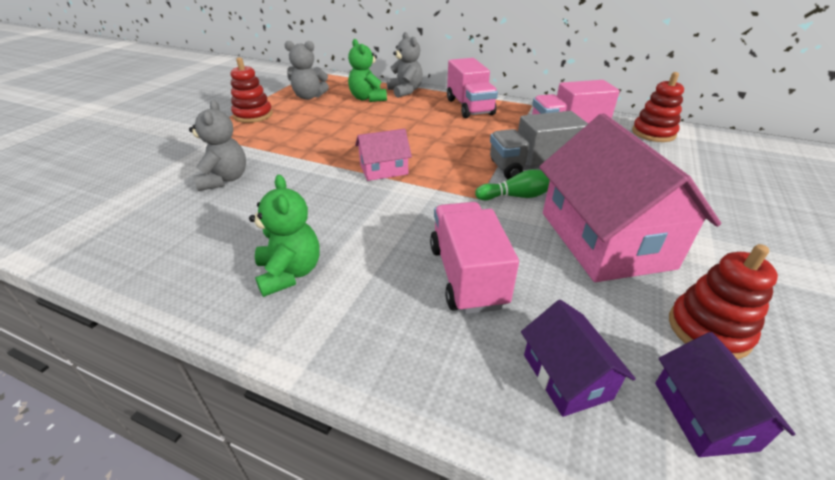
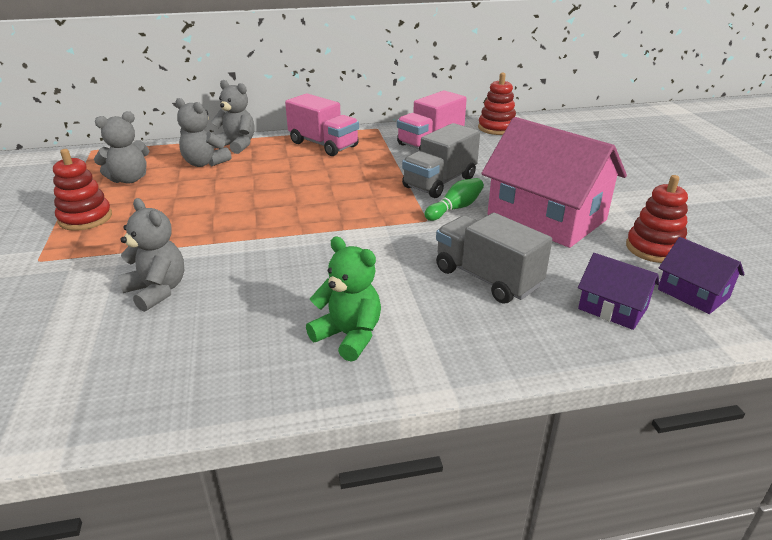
camera: 35 degrees left, 5 degrees down
(367, 98) = (204, 163): green teddy bear -> grey teddy bear
(384, 169) = (316, 225): pink house -> none
(466, 275) = (487, 278): pink truck -> grey truck

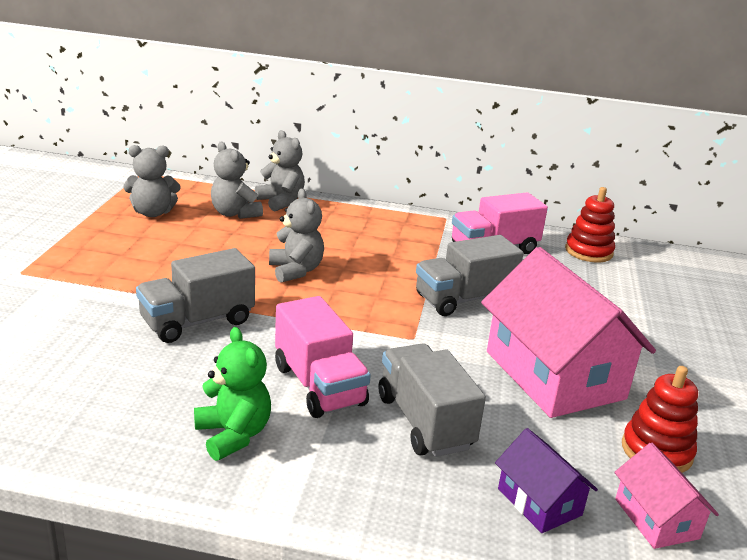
camera: 20 degrees right, 5 degrees down
(85, 218) = (87, 242): red stacking toy -> none
(157, 291) = (96, 333): grey teddy bear -> grey teddy bear (296, 270)
(242, 256) = (197, 321): none -> grey truck
(323, 145) = (371, 223): pink truck -> pink truck (319, 385)
(455, 208) = (456, 334): green bowling pin -> none
(693, 293) = (656, 518): purple house -> pink house

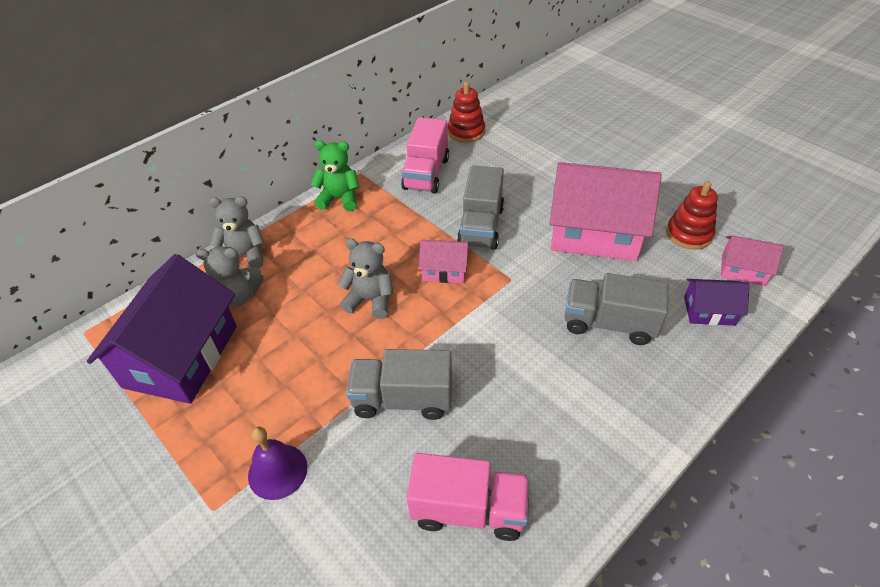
camera: 50 degrees left, 20 degrees up
(74, 287) = (277, 471): none -> purple bell
(152, 213) = (181, 356): grey teddy bear -> purple house
(197, 321) = (402, 399): grey truck -> grey truck turned 90 degrees clockwise
(233, 435) = (568, 438): green teddy bear -> green teddy bear (339, 198)
(319, 385) = (537, 360): pink truck -> pink truck (469, 509)
(378, 297) = (445, 270): none -> pink house

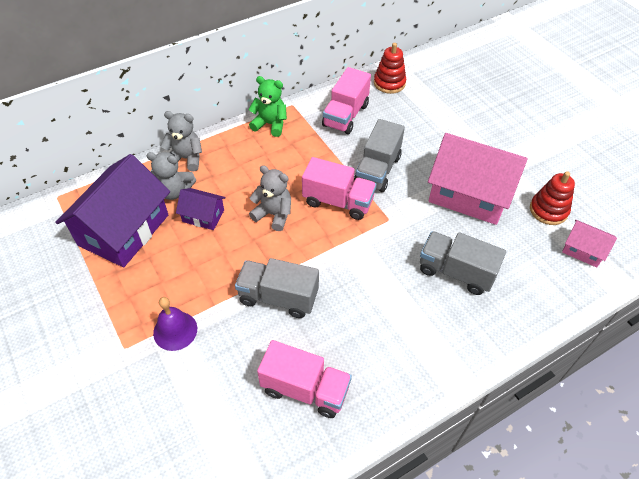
camera: 10 degrees right, 5 degrees up
(445, 270) = (338, 201): pink house -> pink truck
(709, 311) = (541, 278): purple house -> purple house (203, 216)

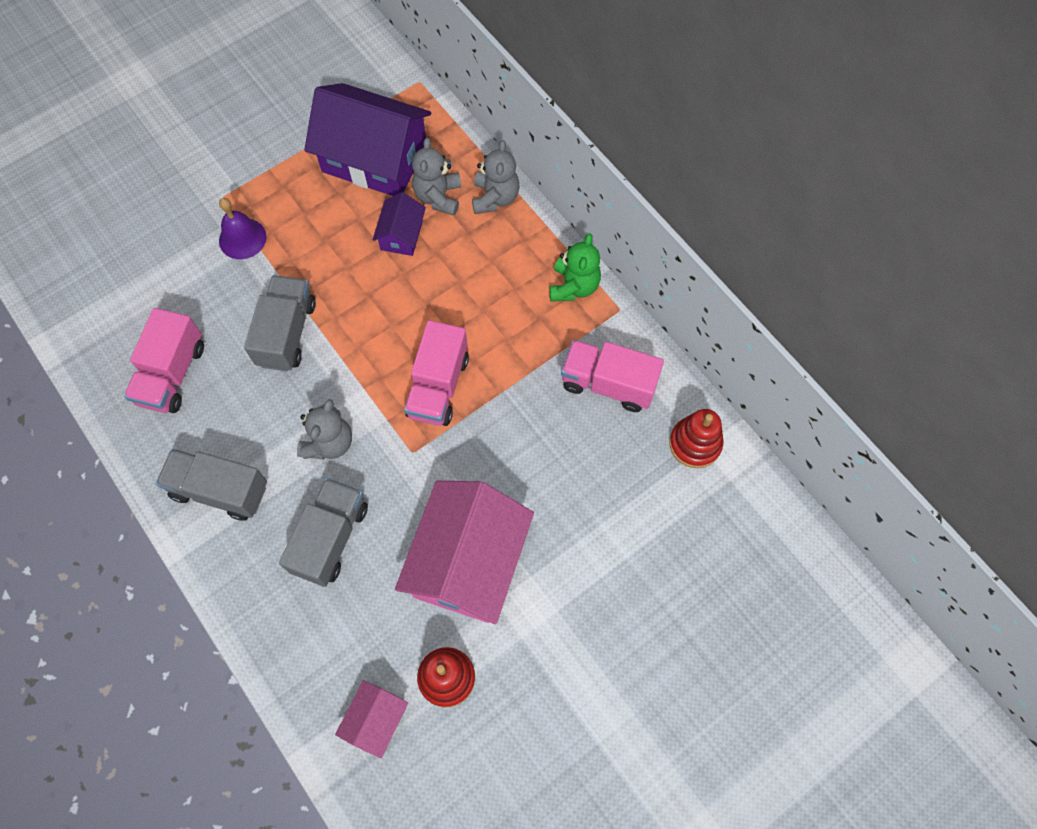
camera: 85 degrees right, 15 degrees up
(273, 214) = (410, 312): grey teddy bear -> grey teddy bear (329, 443)
(377, 170) = (501, 434): grey truck -> grey truck (220, 490)

